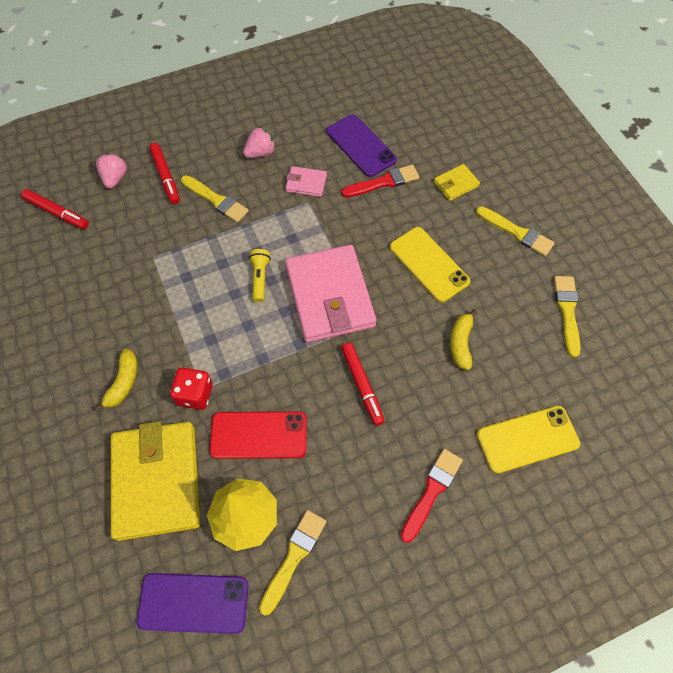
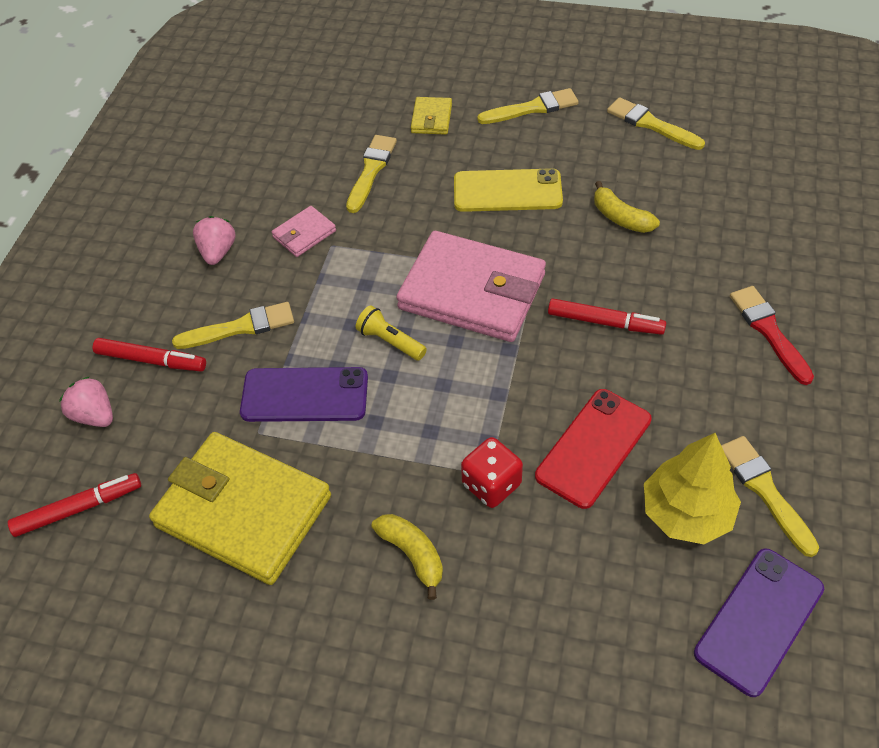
camera: 50 degrees left, 10 degrees down
(157, 481) = (577, 583): yellow wallet -> yellow wallet (243, 511)
(361, 146) = (304, 163): purple phone -> purple phone (305, 395)
(383, 182) = (371, 171): red brush -> yellow brush
(527, 439) = (764, 228): yellow phone -> none

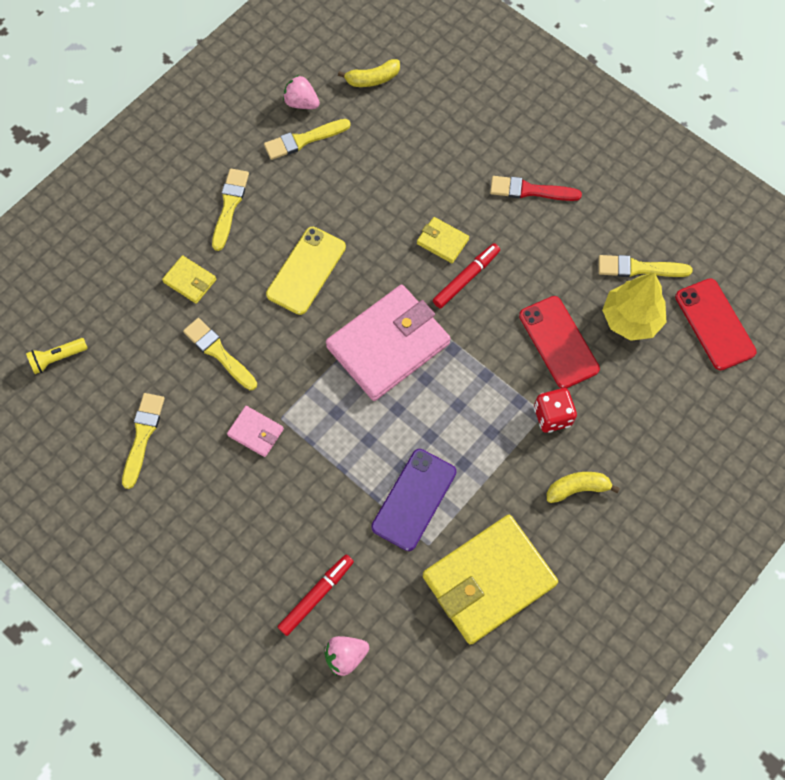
camera: 65 degrees left, 15 degrees up
(78, 508) = (425, 694): red marker -> none
(218, 252) = (233, 504): pink strawberry -> pink strawberry (301, 103)
(240, 327) = (323, 518): yellow brush -> yellow brush (143, 436)
(304, 234) = (256, 432): pink wallet -> pink wallet turned 45 degrees counterclockwise
(390, 341) = (400, 421): yellow flashlight -> yellow flashlight (57, 358)
(620, 217) = (381, 214): yellow banana -> yellow banana (372, 79)
(632, 282) = (442, 241): none -> yellow wallet
(759, 620) = (714, 324): purple phone -> red phone

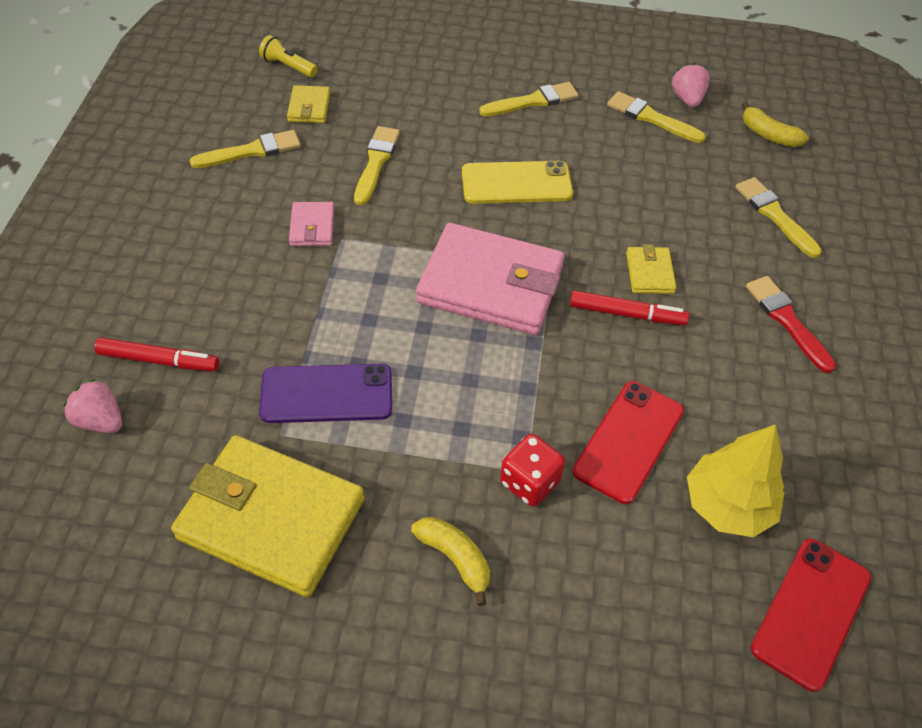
camera: 55 degrees right, 15 degrees down
(190, 281) = (433, 110): yellow wallet -> yellow wallet (309, 107)
(639, 268) = (801, 480): yellow brush -> yellow brush (774, 215)

